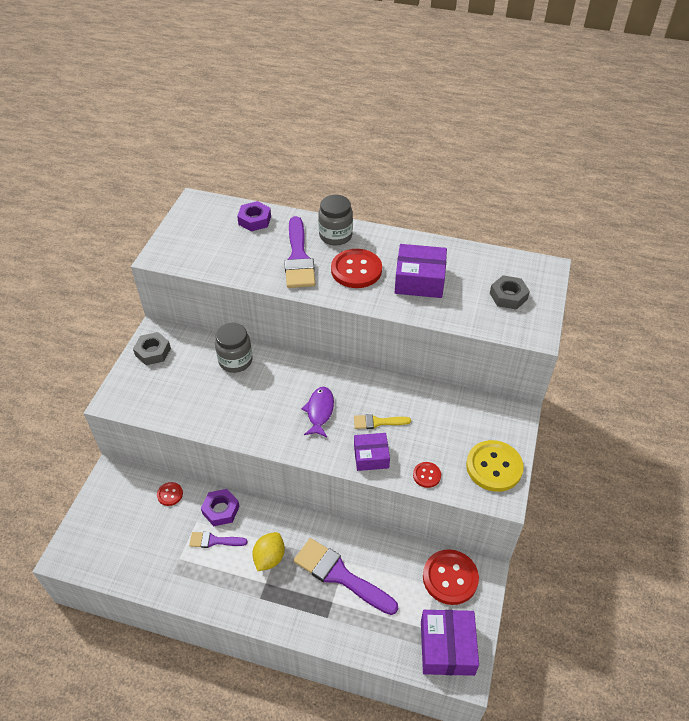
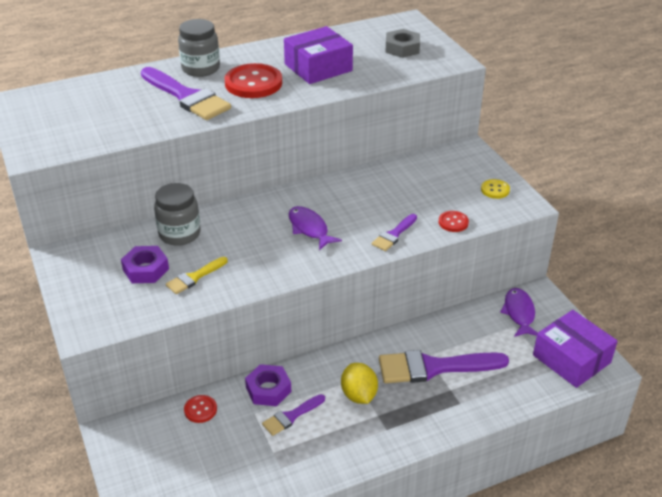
camera: 40 degrees left, 10 degrees down
(153, 352) = (78, 270): grey nut -> none
(254, 220) = (102, 89): purple nut -> purple nut (146, 269)
(371, 456) = (394, 235): purple box -> purple brush
(377, 422) = (369, 210): yellow brush -> yellow brush (194, 277)
(450, 578) = (519, 313): red button -> purple fish
(494, 467) = (495, 190): yellow button -> yellow button, size x0.50

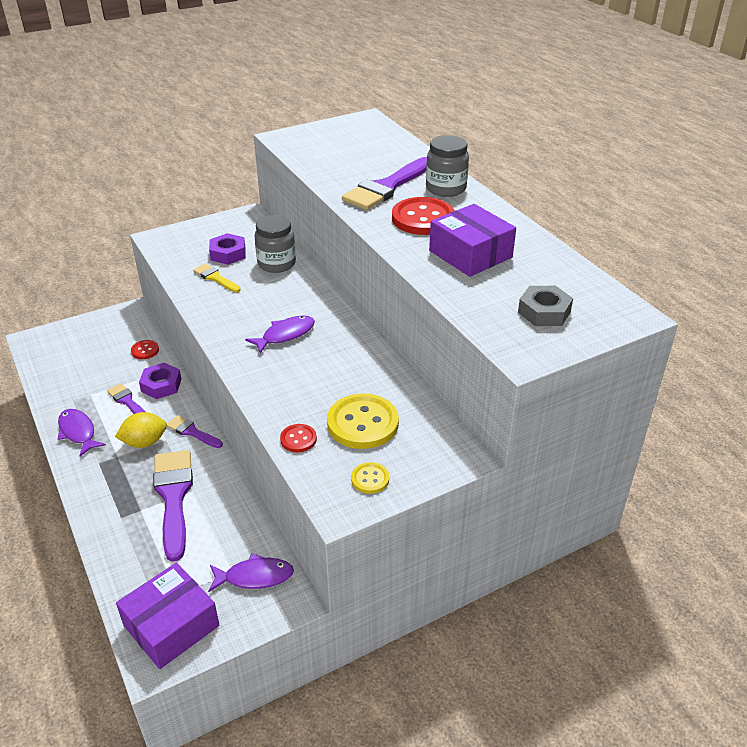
camera: 85 degrees right, 0 degrees up
(337, 454) = (78, 432): none -> purple fish
(394, 235) = (275, 392): purple brush -> purple brush (192, 432)
(434, 190) = (362, 423): none -> yellow button

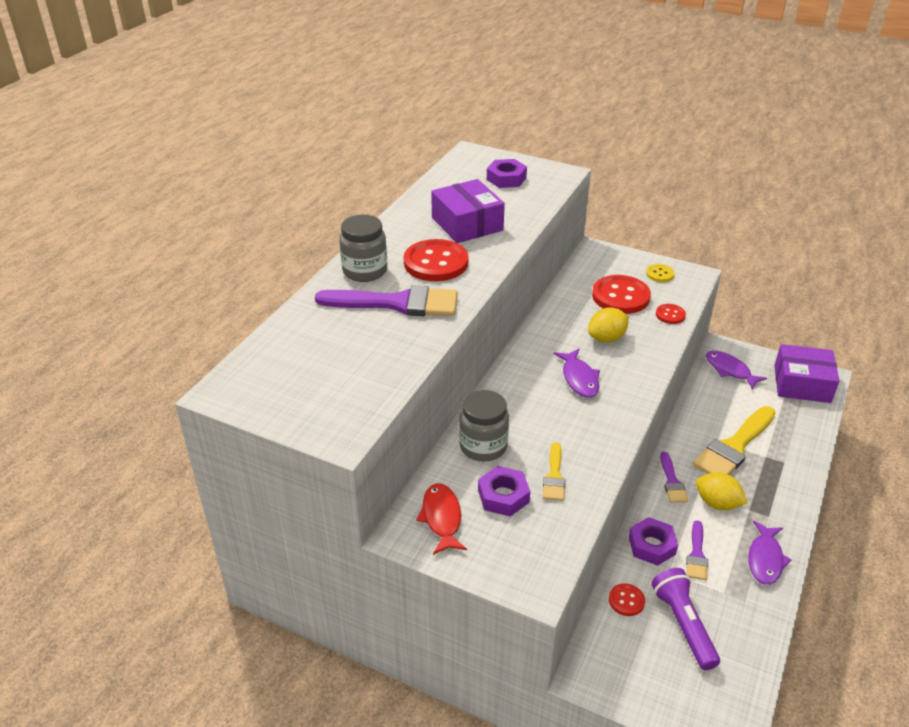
camera: 125 degrees left, 0 degrees up
(100, 363) = (683, 624): none -> purple flashlight
(173, 497) = (734, 447): purple brush -> yellow brush
(243, 229) = (441, 518): none -> red fish
(285, 335) = (579, 379): purple fish -> purple fish turned 120 degrees counterclockwise
(314, 377) = (606, 338): none -> yellow lemon
(362, 423) = (620, 296): yellow button -> red button
(470, 254) = (467, 224): purple box -> purple box turned 45 degrees counterclockwise
(544, 312) = (506, 178): grey nut -> purple nut

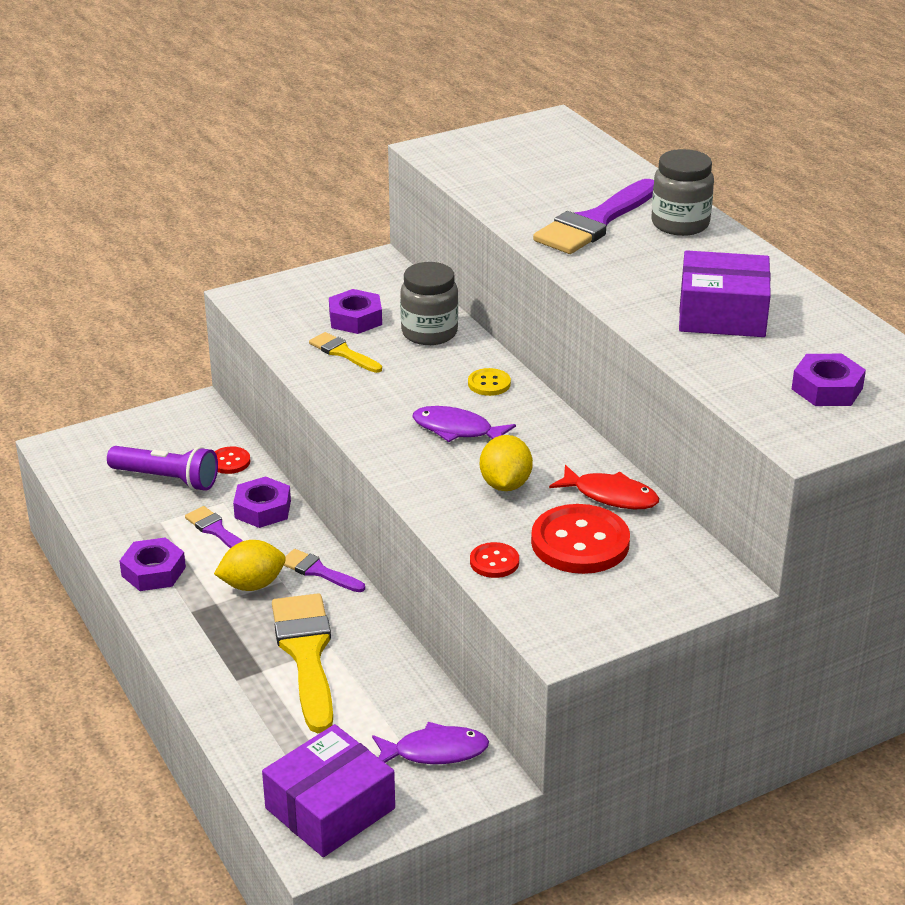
camera: 125 degrees right, 5 degrees down
(436, 263) = (651, 266): red button -> none
(441, 518) = (371, 283): red fish -> red fish (610, 496)
(660, 274) = (597, 609): yellow button -> yellow button (489, 384)
(765, 559) = (153, 571): purple fish -> purple nut

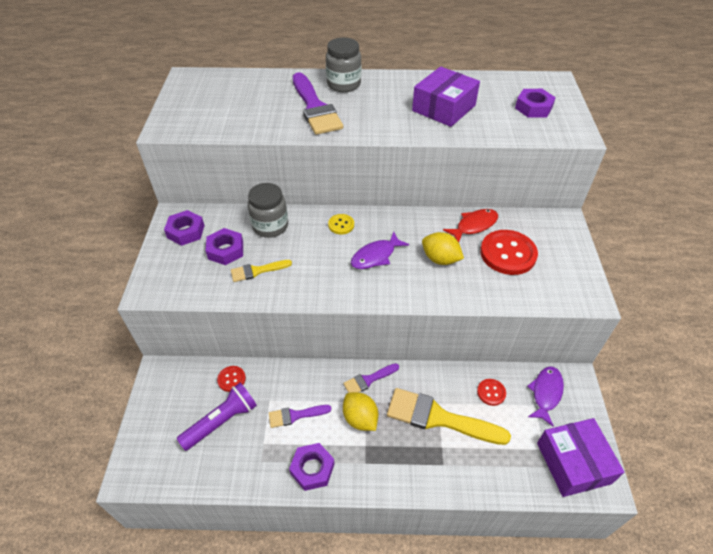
camera: 60 degrees left, 15 degrees up
(252, 585) = (360, 418): yellow lemon -> yellow lemon turned 45 degrees counterclockwise
(262, 509) = (291, 382): purple nut -> purple nut (186, 231)
(494, 562) = (508, 293): red button -> red button (491, 392)

